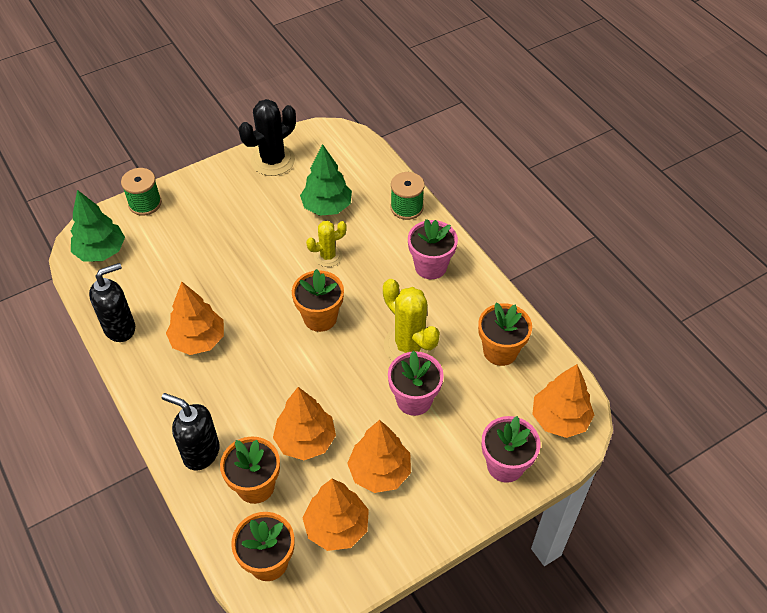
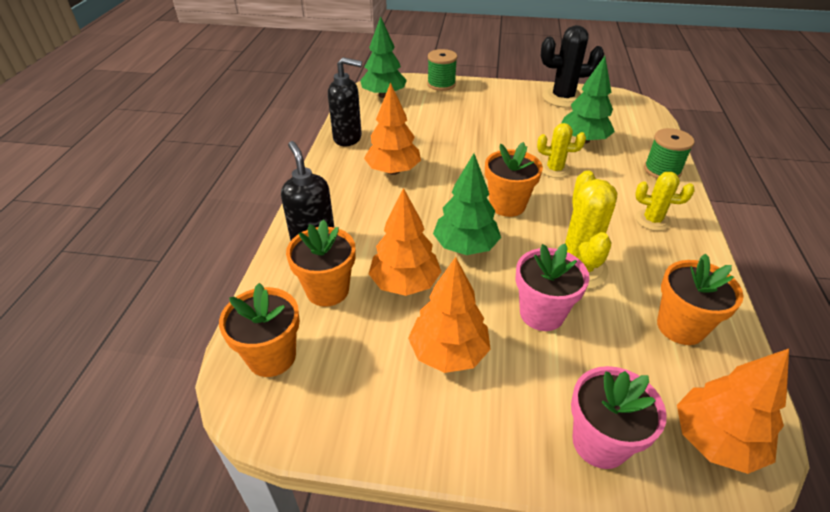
camera: 40 degrees right, 10 degrees down
(321, 378) = (465, 246): none -> green tree
(336, 527) = (360, 372): orange tree -> none
(430, 266) = (652, 220): pink flower pot -> yellow cactus

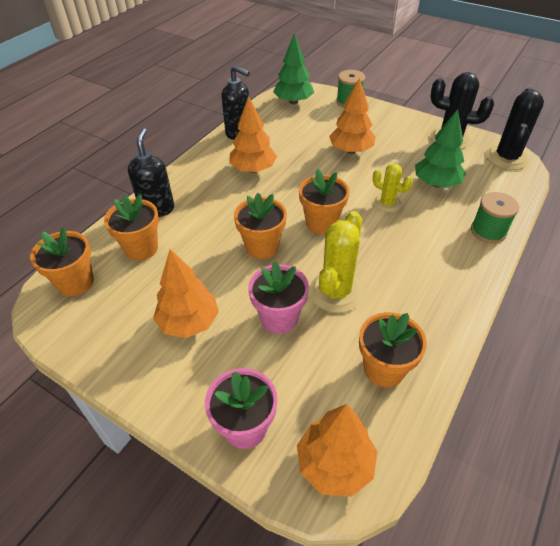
camera: 25 degrees right, 5 degrees up
(405, 283) = (197, 261): orange tree -> orange tree (351, 150)
(465, 246) = (262, 247): green tree -> orange flower pot
(624, 103) = (506, 158): none -> black cactus
(652, 220) = (438, 273): yellow cactus -> none

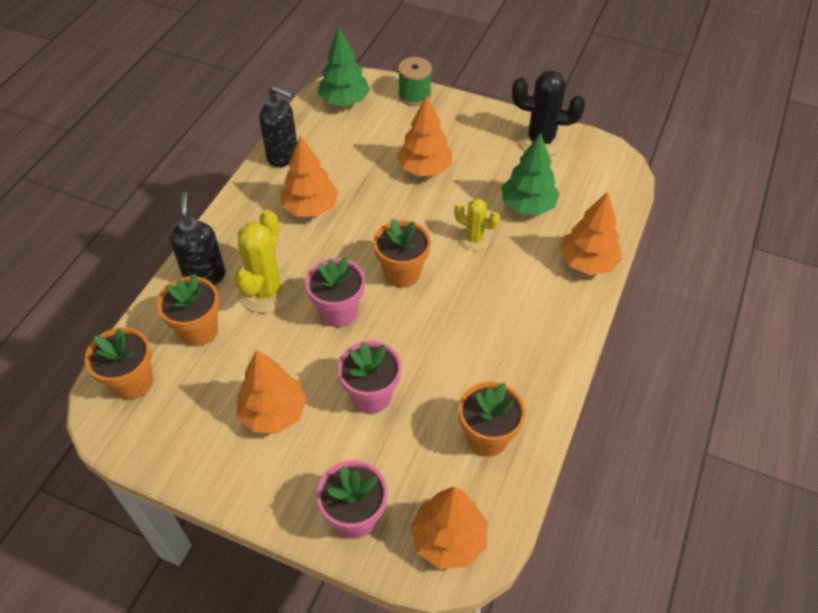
camera: 10 degrees left, 5 degrees up
(262, 247) = (338, 312): orange flower pot -> pink flower pot
(336, 292) = (428, 357): yellow cactus -> yellow cactus (266, 291)
(488, 231) = (587, 262): green spool -> orange tree
(506, 158) = (606, 161): black cactus -> none

